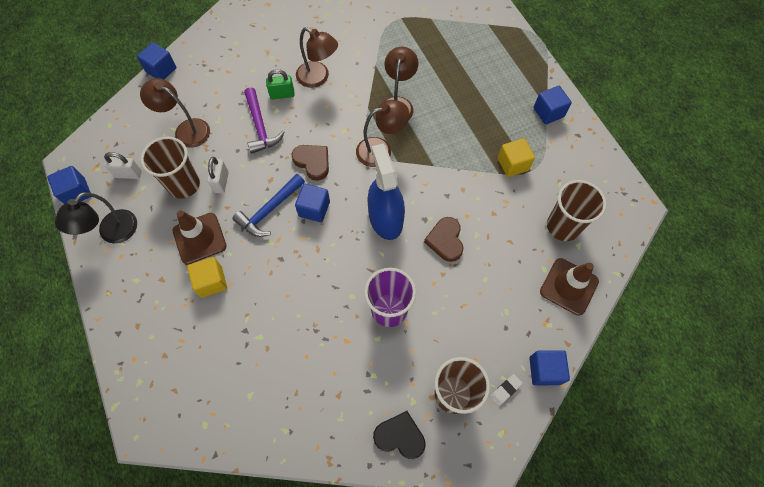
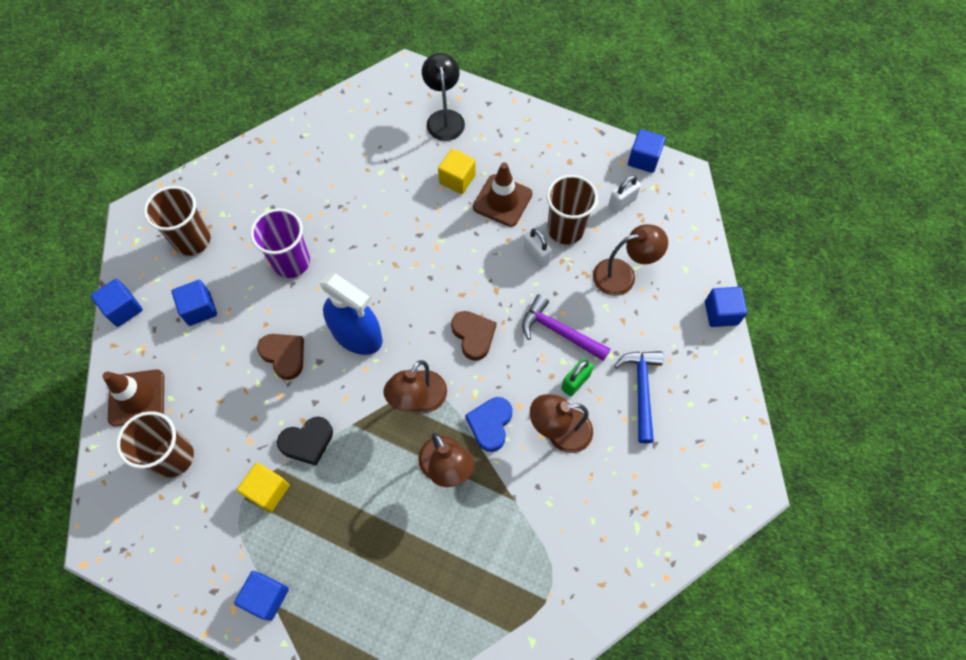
camera: 140 degrees right, 0 degrees up
(112, 233) = (575, 154): black lamp -> black lamp (444, 118)
(269, 210) = (468, 264): blue hammer -> blue hammer (641, 390)
(312, 162) = (473, 335): brown heart -> brown heart turned 120 degrees counterclockwise
(314, 209) = (430, 294): blue cube -> blue cube (199, 309)
(352, 108) = (490, 424): none -> blue heart
(400, 436) = (216, 186): black heart -> black heart (307, 442)
(505, 390) = (150, 271): white eraser -> none

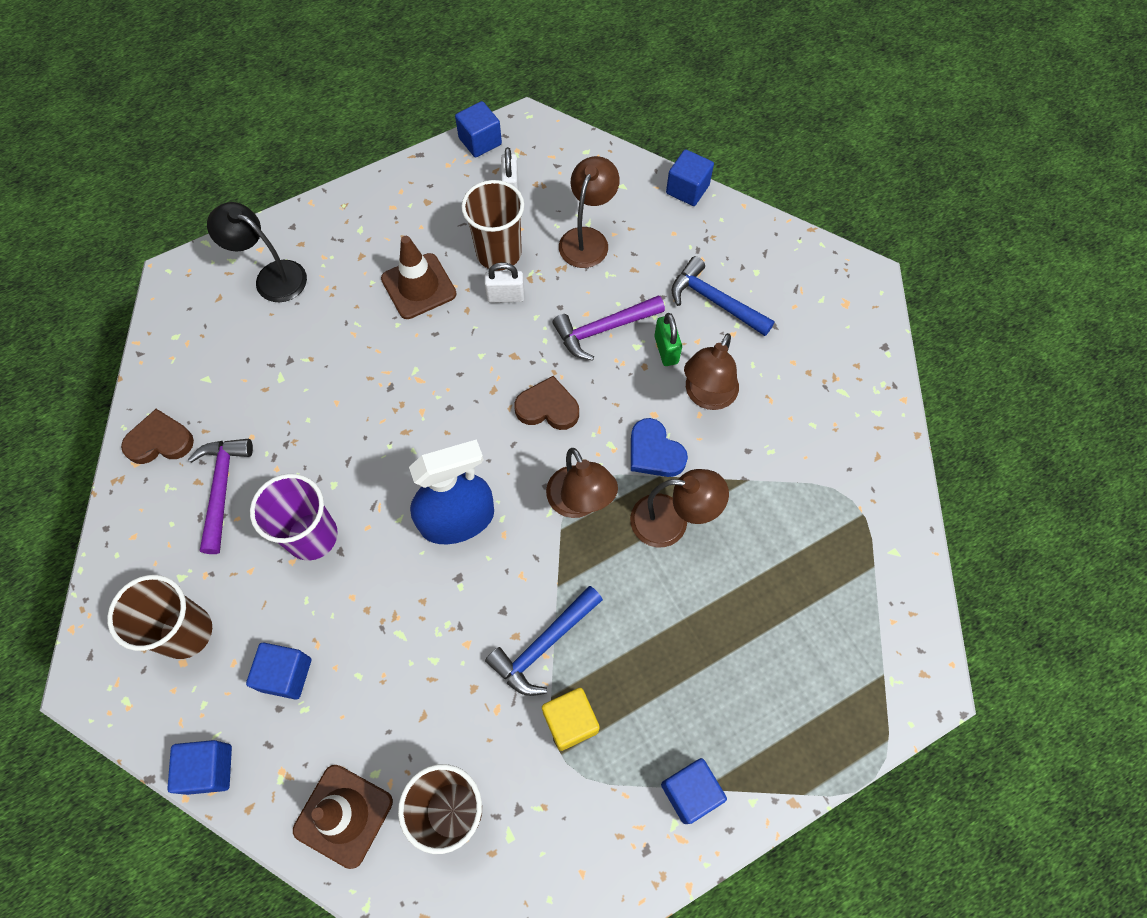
camera: 55 degrees left, 0 degrees up
(284, 355) = (422, 611): brown heart -> brown heart (160, 441)
(289, 194) = (222, 488): none -> purple hammer
(307, 442) = (543, 645): black heart -> blue hammer
(457, 179) = (357, 311): yellow cube -> none

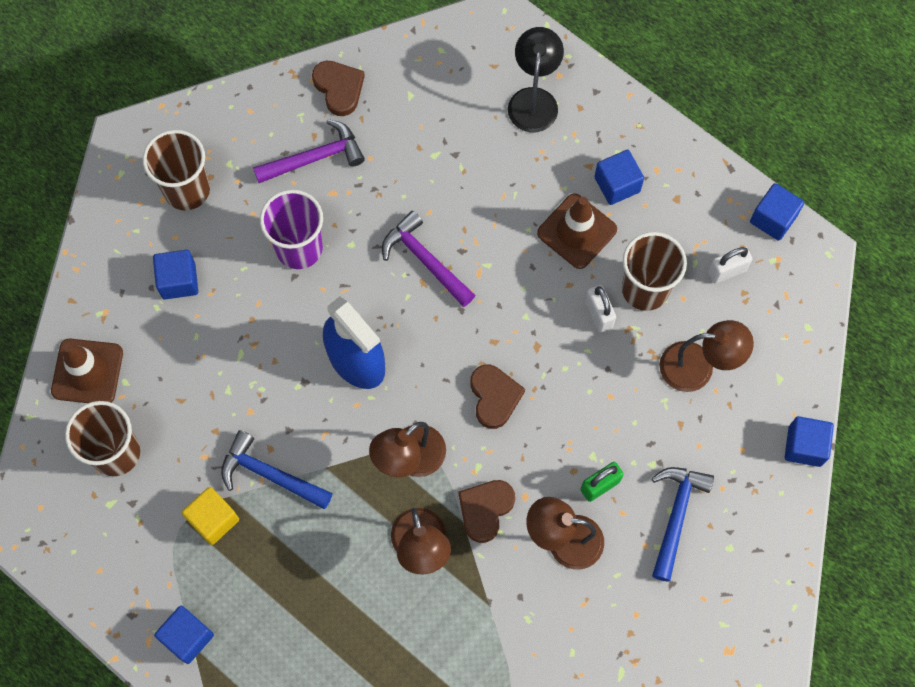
camera: 70 degrees right, 5 degrees up
(209, 769) = (90, 258): blue cube -> blue cube (617, 184)
(603, 329) = (598, 418): purple hammer -> purple hammer (425, 260)
(654, 452) = (485, 510): blue heart -> brown heart

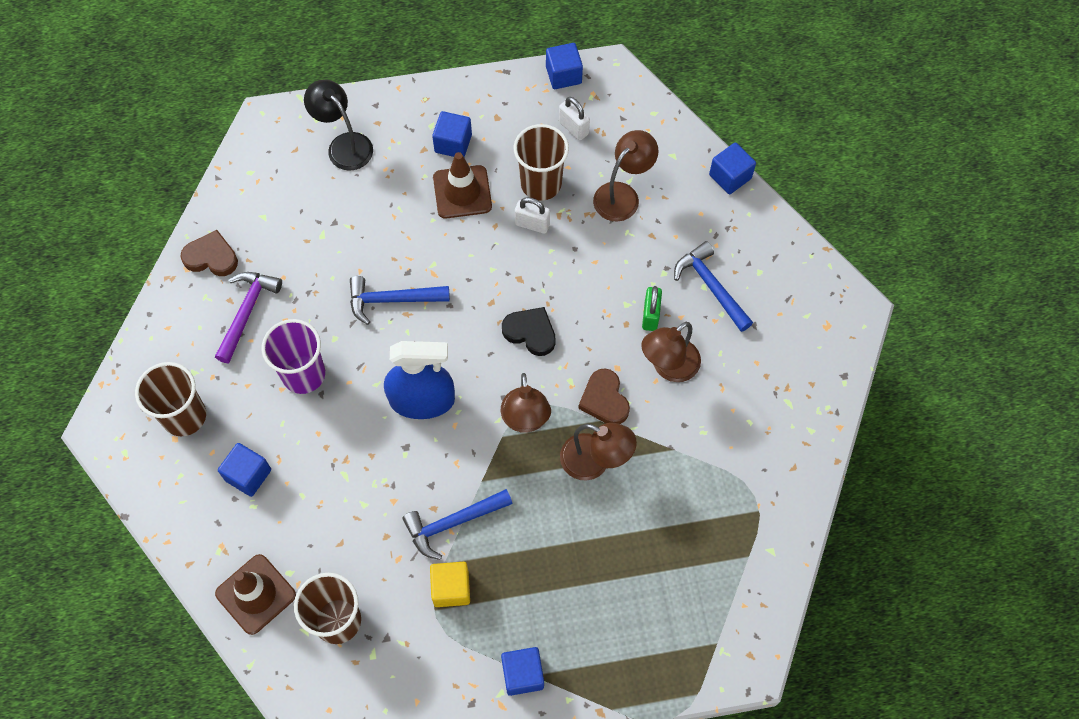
camera: 50 degrees left, 5 degrees down
(425, 260) = (392, 300): purple hammer -> blue hammer
(494, 397) = (530, 332): brown heart -> black heart
(726, 271) = (573, 128): white padlock -> white padlock turned 60 degrees counterclockwise

